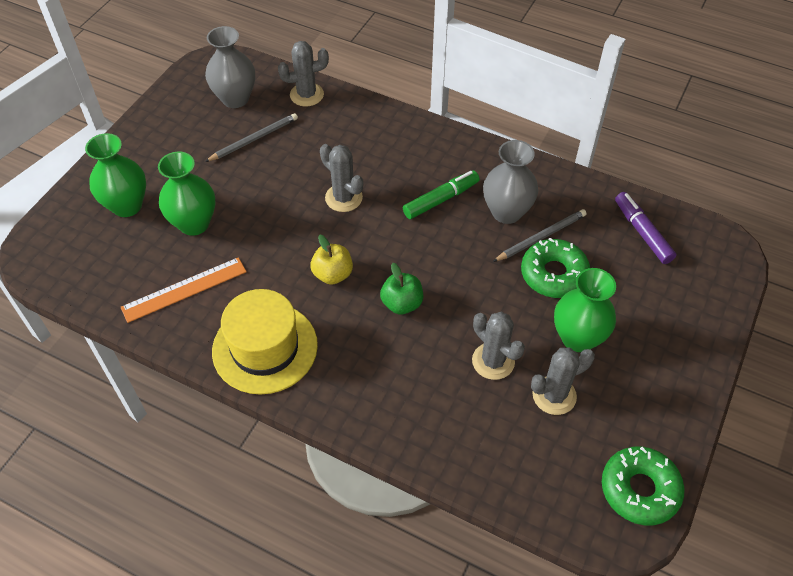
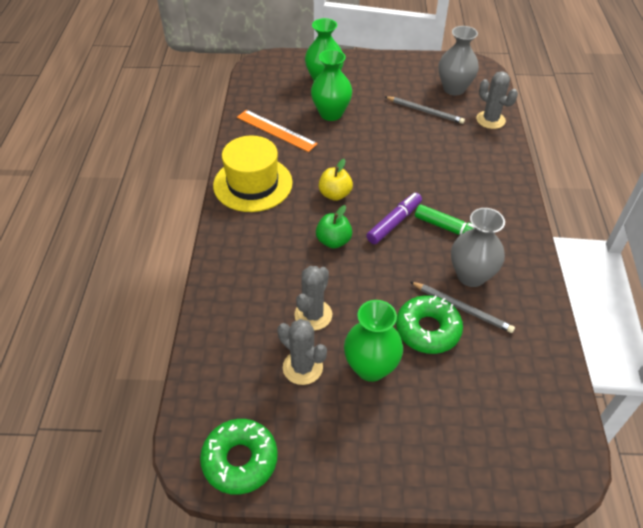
camera: 65 degrees right, 5 degrees down
(343, 198) = (408, 175): grey cactus -> none
(642, 232) = (527, 386): purple marker -> purple marker (394, 222)

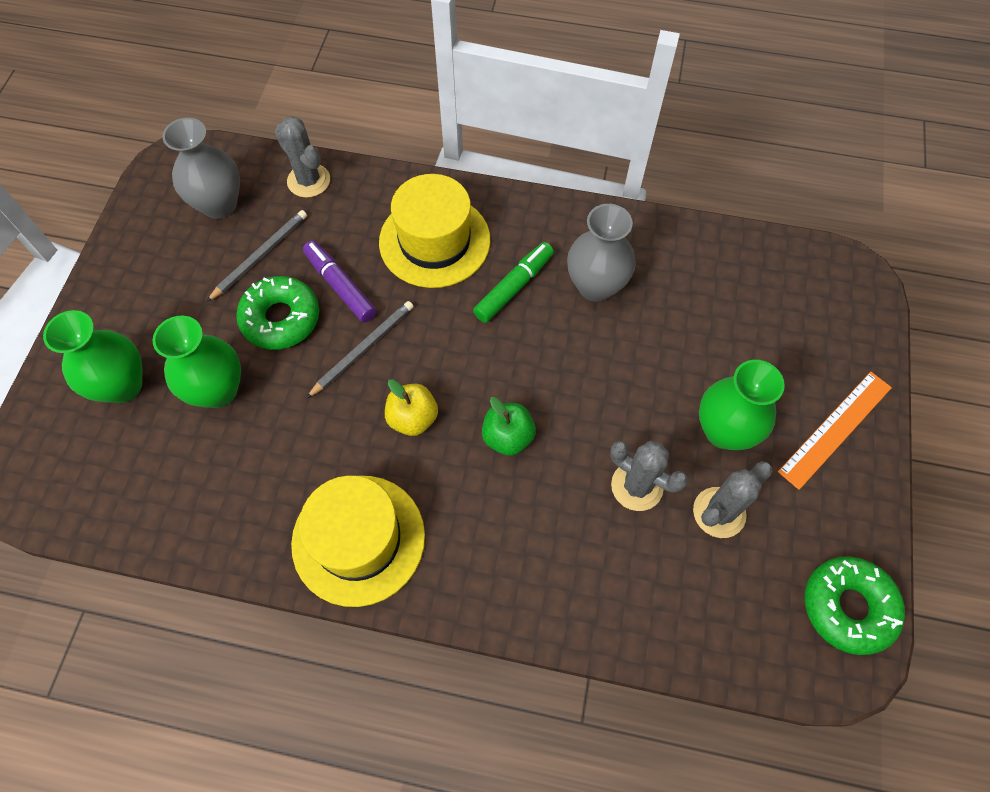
camera: 80 degrees left, 15 degrees up
(276, 130) = (232, 484): orange ruler -> orange ruler (835, 429)
(394, 222) = (487, 351): purple marker -> purple marker (340, 286)
(428, 330) = (673, 355): green donut -> green donut (281, 319)
(462, 308) = (645, 309): grey pencil -> grey pencil (363, 349)
(471, 184) = (434, 241): none -> yellow hat
(490, 120) = (309, 181): grey cactus -> grey cactus turned 75 degrees clockwise

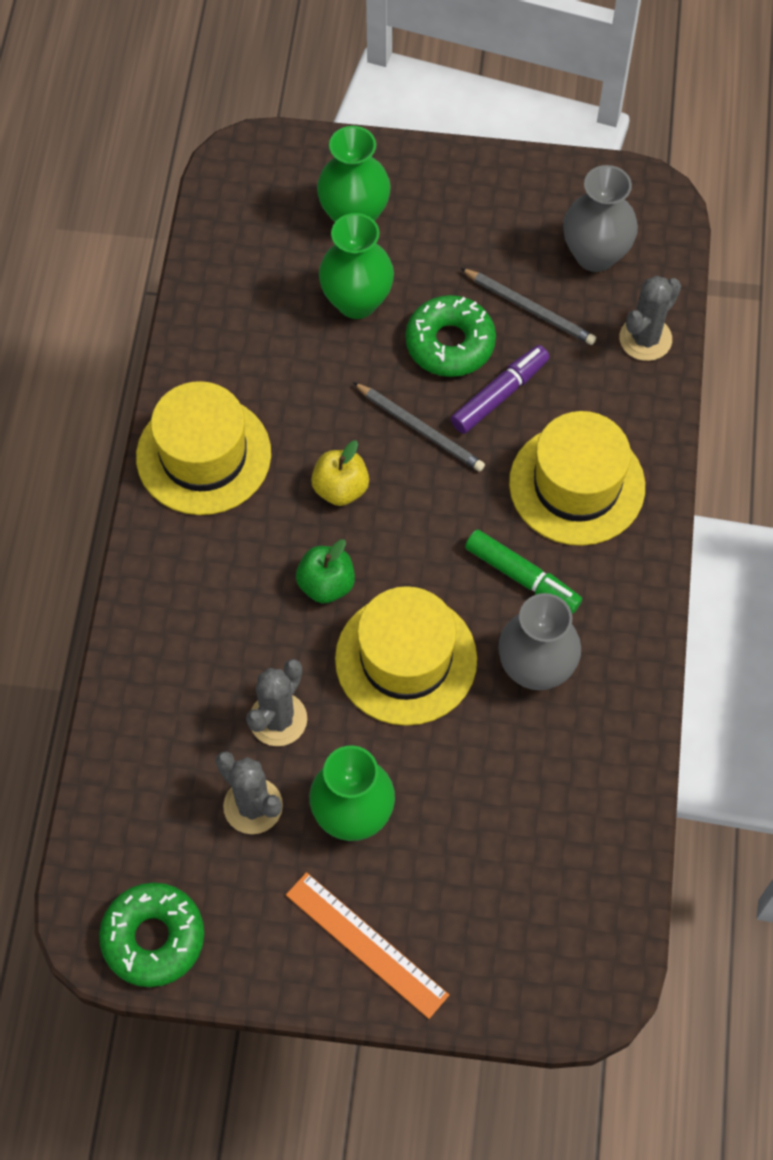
camera: 85 degrees right, 0 degrees up
(583, 379) = (406, 659): none -> yellow hat

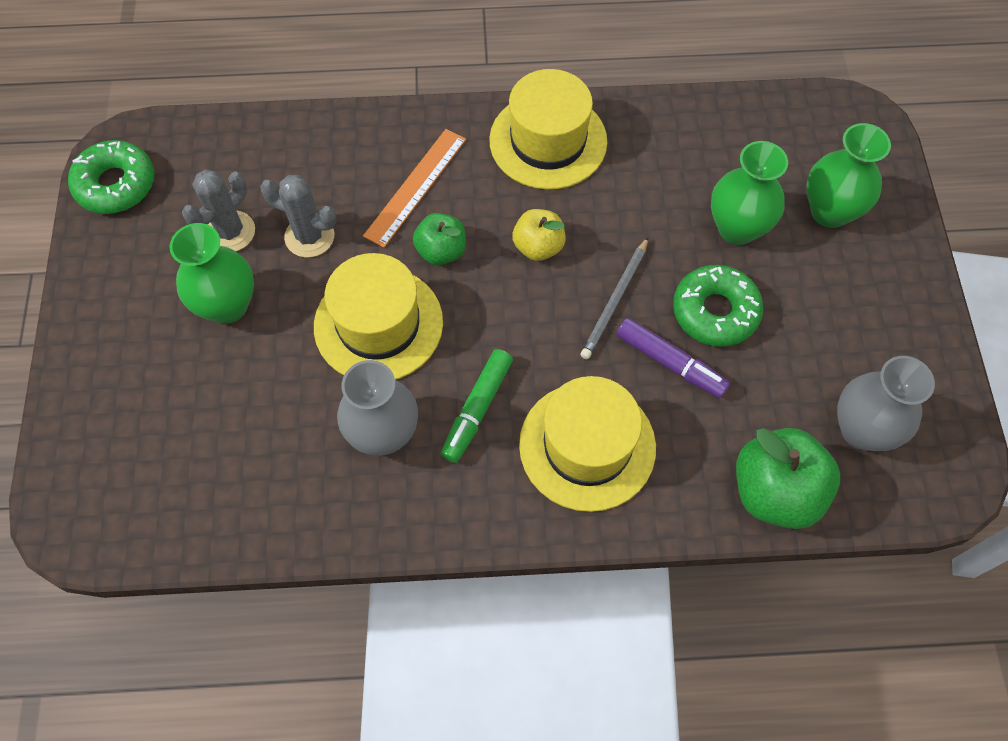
camera: 80 degrees right, 0 degrees up
(366, 944) = (112, 334): orange ruler -> orange ruler (416, 187)
(530, 308) = (776, 376): grey pencil -> none
(645, 339) = (775, 491): grey cactus -> green apple

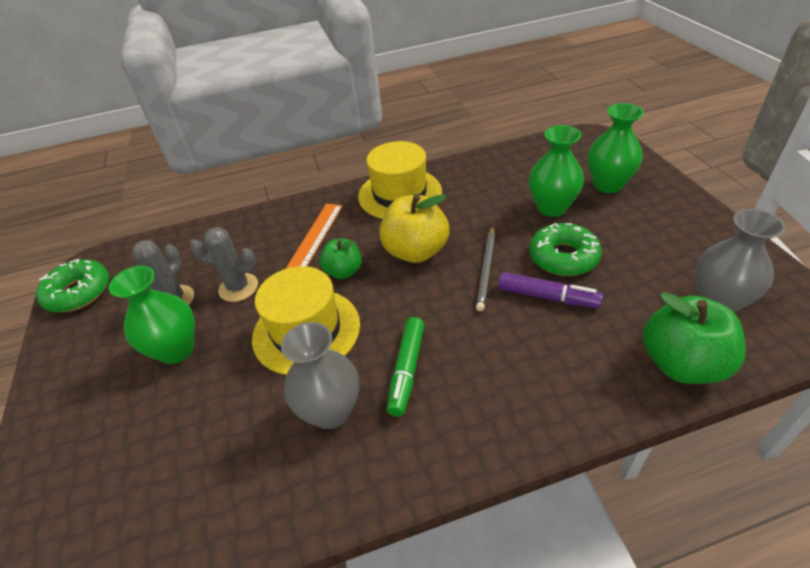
camera: 10 degrees left, 20 degrees down
(538, 247) = (416, 251): yellow apple -> yellow apple, size x1.67
(587, 446) = (510, 372): yellow hat -> none

